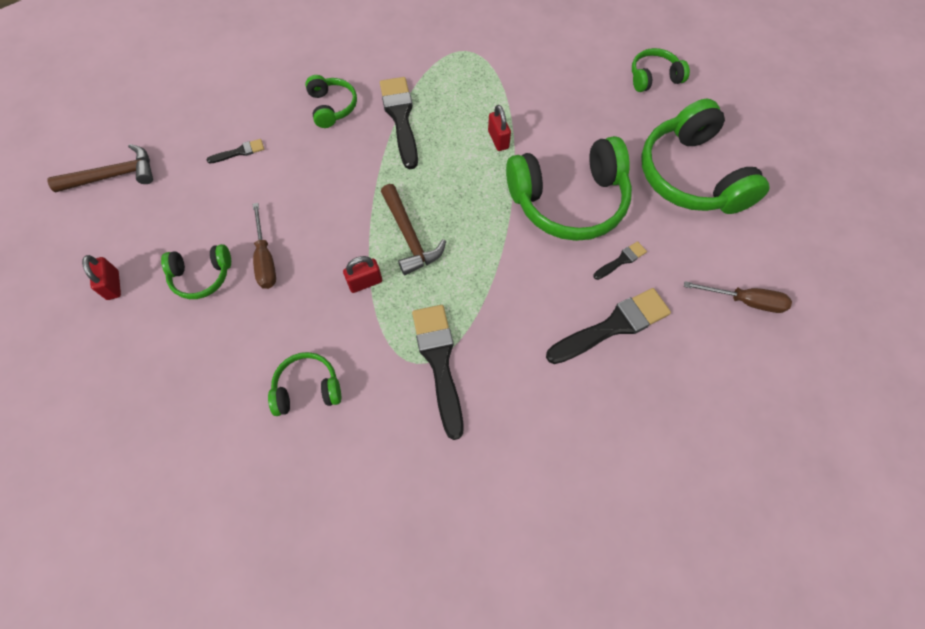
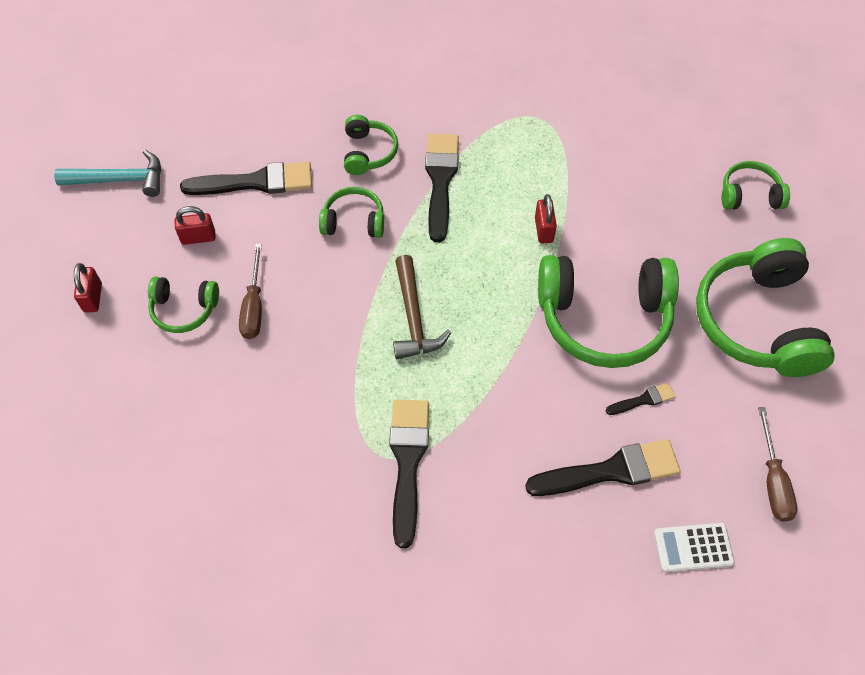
camera: 15 degrees right, 5 degrees down
(114, 175) = (120, 179): brown hammer -> turquoise hammer
(239, 152) = (256, 182): black brush -> black brush, size x2.06
(307, 388) = (262, 455): green headphones -> green headphones (354, 221)
(365, 282) = (352, 357): red padlock -> red padlock (198, 237)
(699, 373) = (693, 547): none -> white calculator
(745, 301) = (773, 480): brown screwdriver -> brown screwdriver turned 60 degrees clockwise

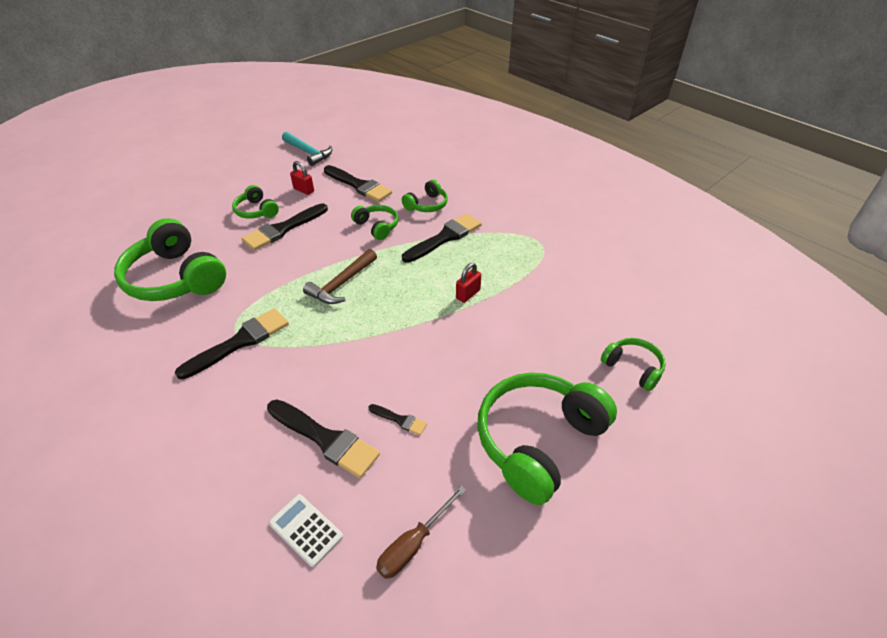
camera: 45 degrees right, 15 degrees down
(93, 298) = (233, 184): red padlock -> none
(254, 306) = (283, 229): brown screwdriver -> black brush
(603, 318) = (439, 360): green headphones -> green headphones (175, 278)

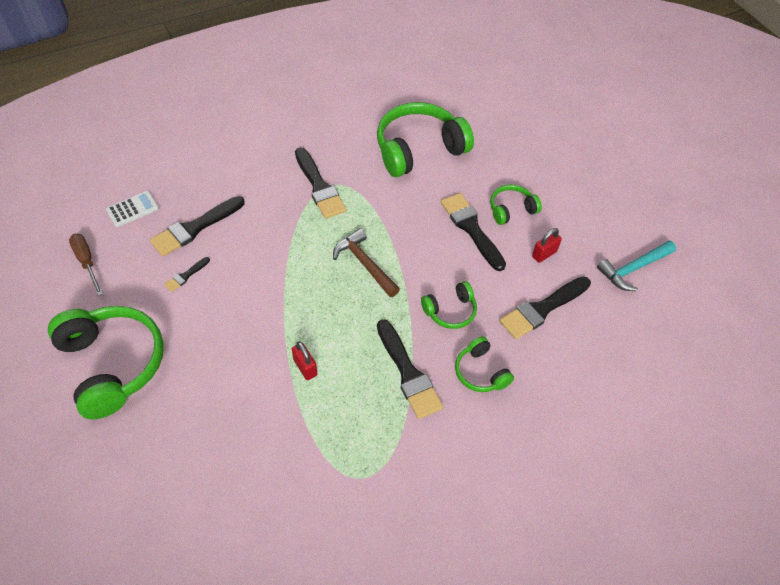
camera: 105 degrees right, 10 degrees up
(633, 368) = (137, 482): green headphones -> none

